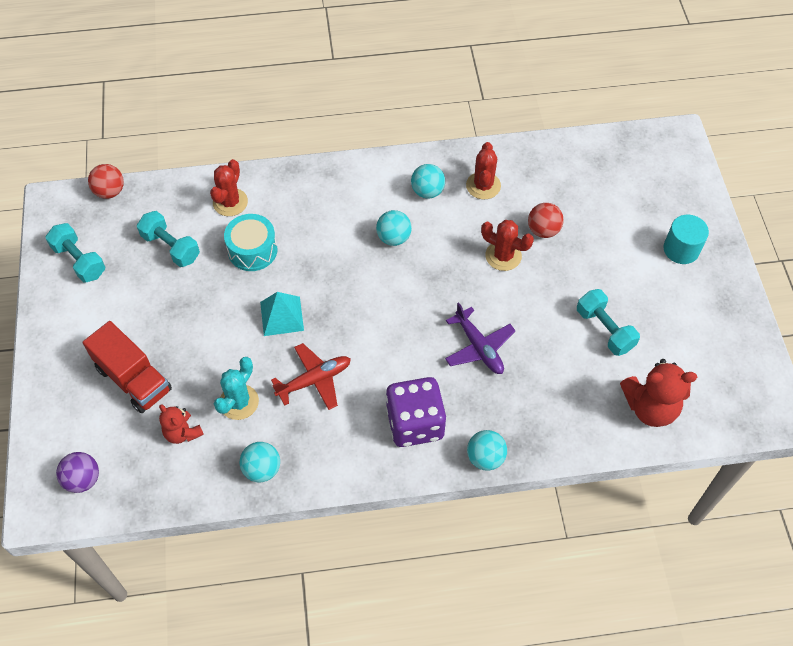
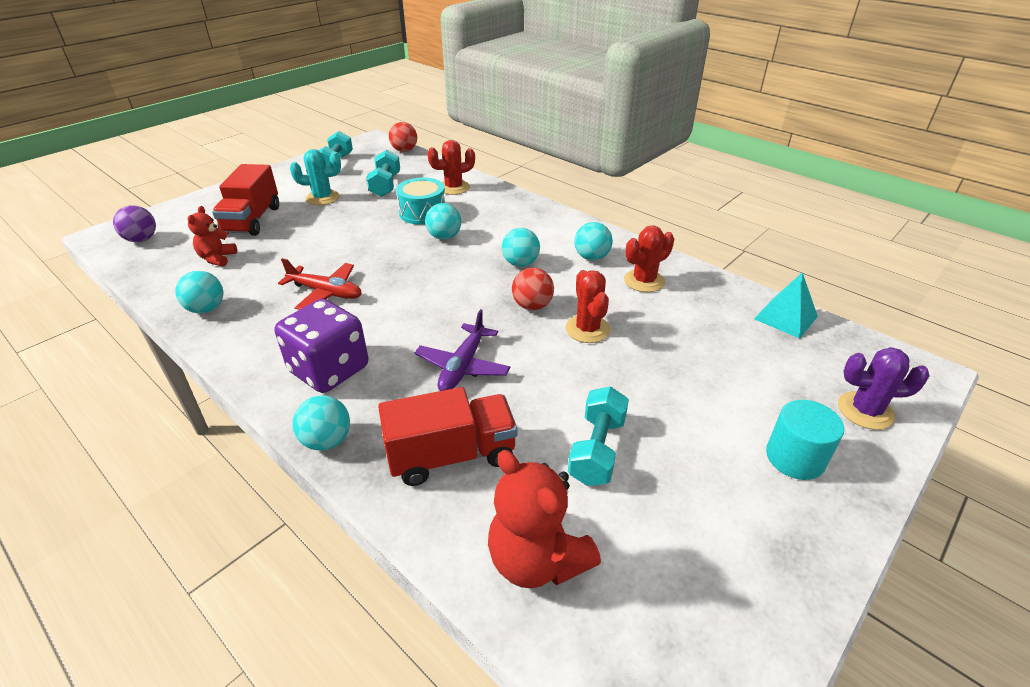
camera: 50 degrees right, 20 degrees down
(239, 402) = (269, 269): turquoise cactus -> turquoise cactus (322, 198)
(282, 316) = (375, 250): turquoise pyramid -> turquoise pyramid (785, 317)
(308, 260) = (444, 237): none -> turquoise ball
(543, 230) = (653, 339): red ball -> red ball (532, 306)
(551, 401) = (452, 455): none -> red truck
(679, 189) = (865, 411): none -> purple cactus

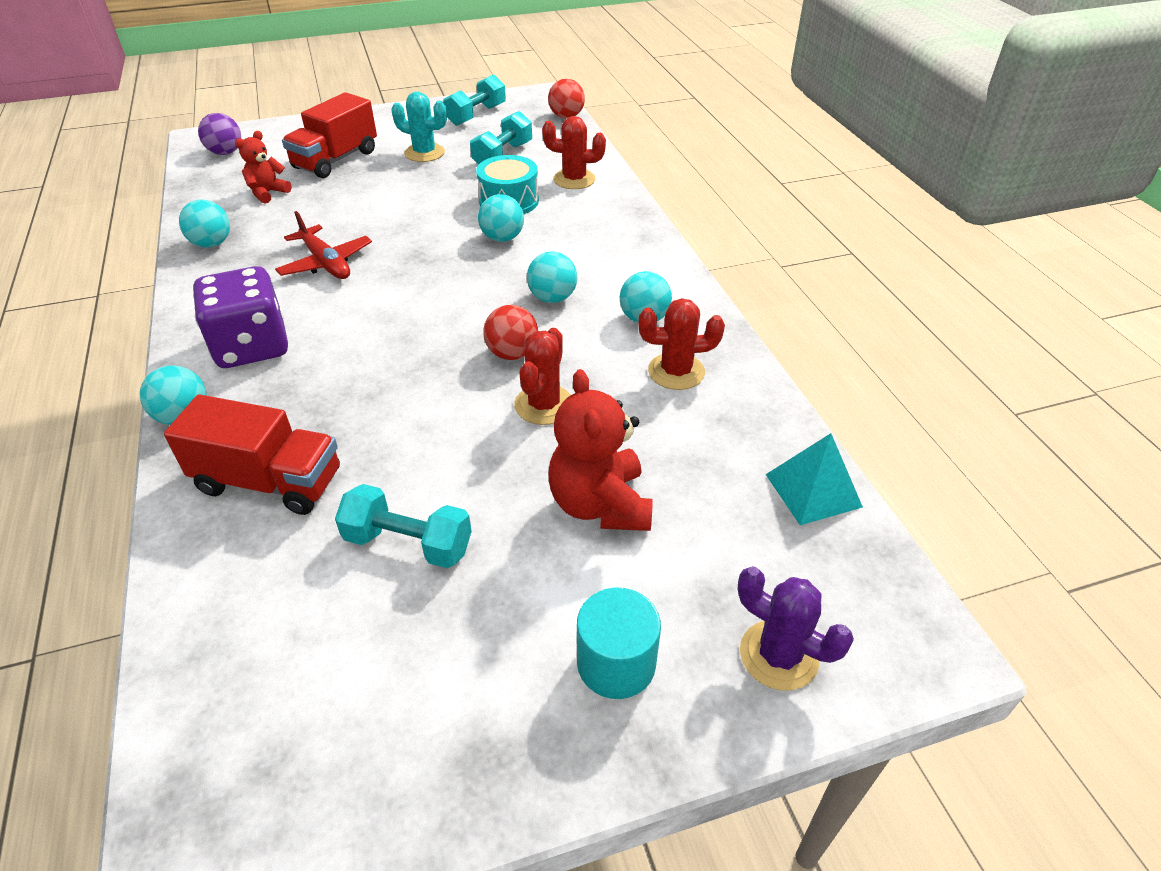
camera: 30 degrees right, 5 degrees up
(462, 366) = (371, 394): purple plane -> none
(537, 559) = (237, 622): red teddy bear -> red teddy bear (600, 504)
(597, 449) = (408, 543): turquoise dumbbell -> turquoise dumbbell turned 60 degrees clockwise

